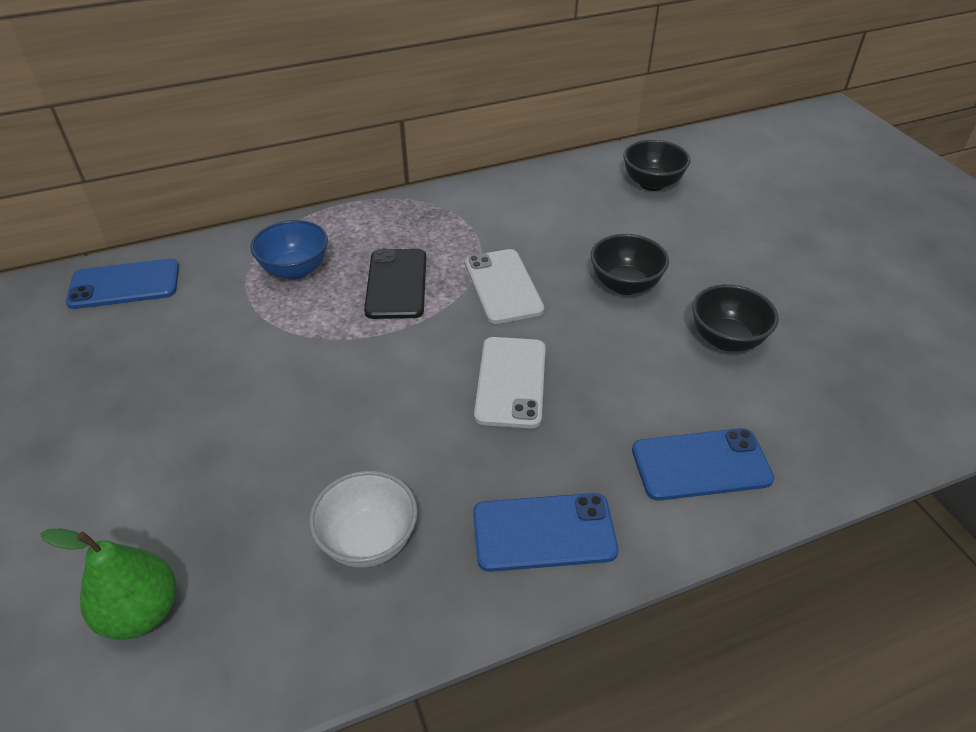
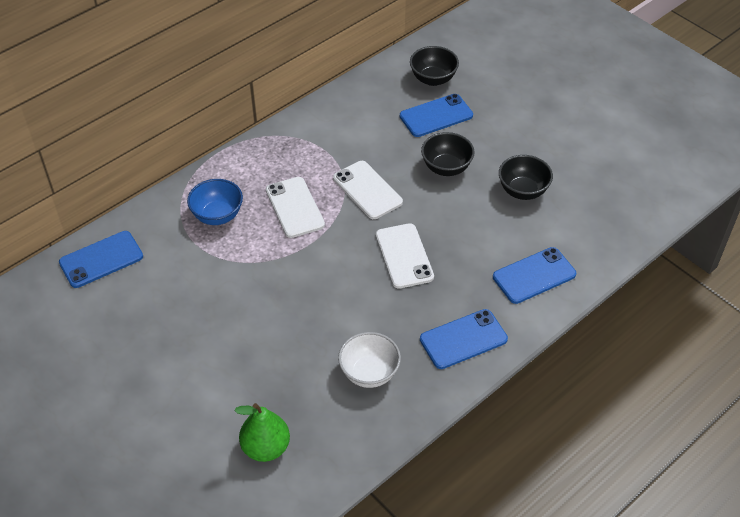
camera: 20 degrees left, 5 degrees up
(396, 284) = (295, 207): black phone -> white phone
(638, 223) = (436, 116): none -> blue phone

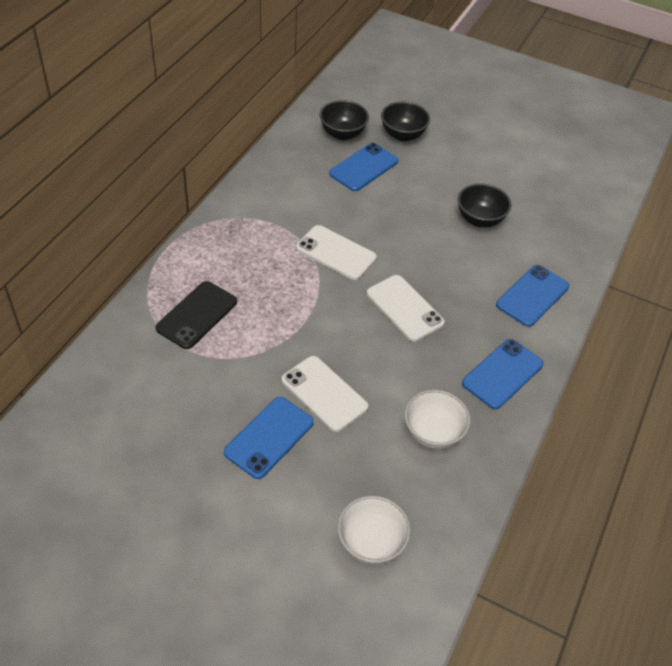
camera: 25 degrees left, 0 degrees up
(101, 259) = (91, 394): blue phone -> blue phone (269, 437)
(217, 215) = (197, 315): blue bowl -> black phone
(266, 447) = (371, 543): green pear -> white bowl
(295, 207) = (273, 287): white phone -> white phone (324, 393)
(446, 168) = (399, 214): black bowl -> black bowl (403, 135)

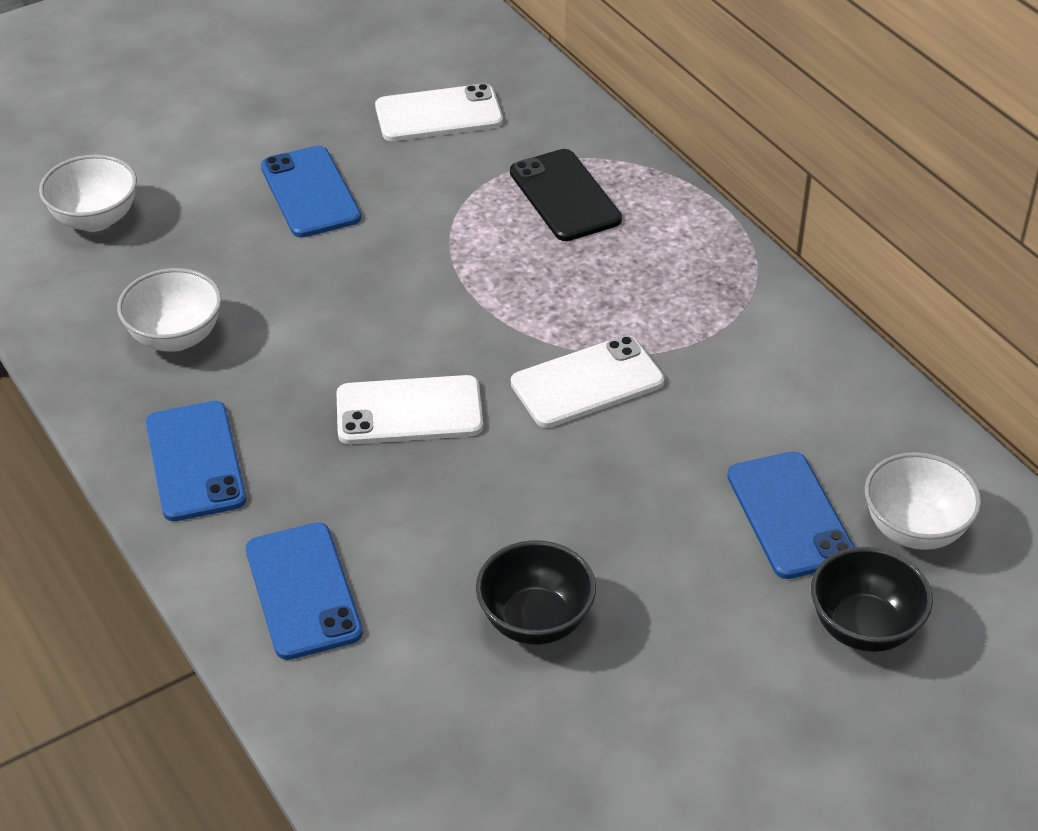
camera: 125 degrees right, 5 degrees down
(324, 393) = (331, 263): white phone -> white phone (439, 114)
(342, 134) = (914, 529): black bowl -> white bowl

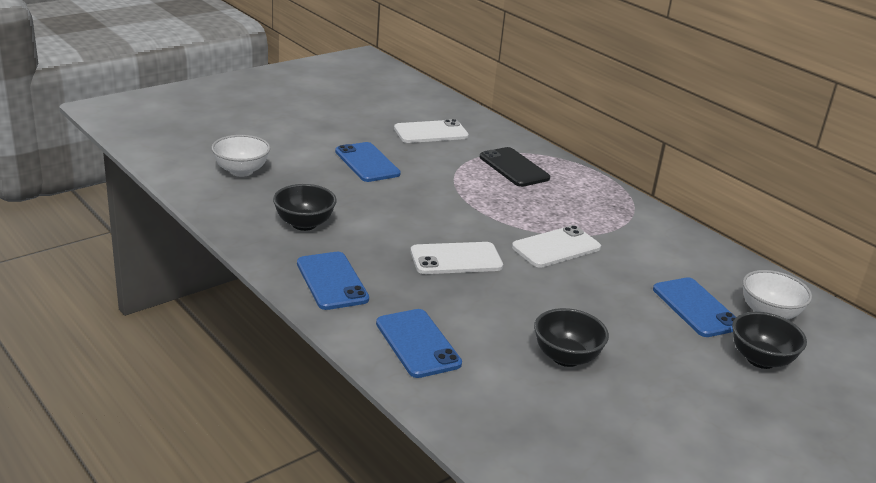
camera: 10 degrees left, 15 degrees down
(176, 337) = (304, 224): white bowl -> black bowl

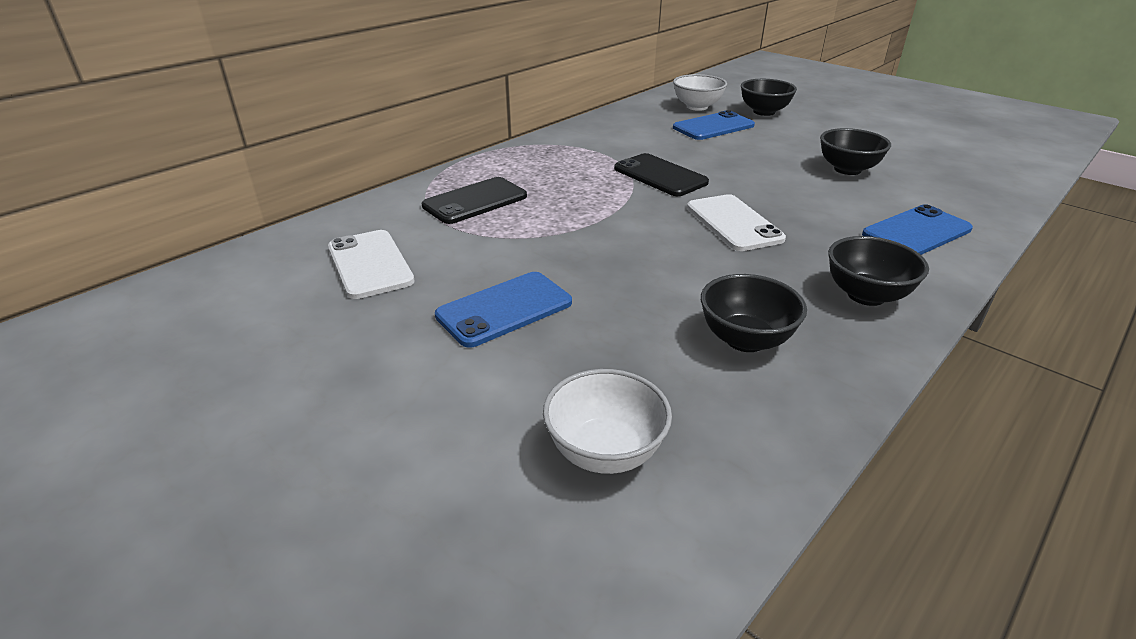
camera: 95 degrees left, 5 degrees up
(332, 281) = (866, 295): blue phone -> black bowl
(556, 247) = (660, 176): white phone -> black phone

